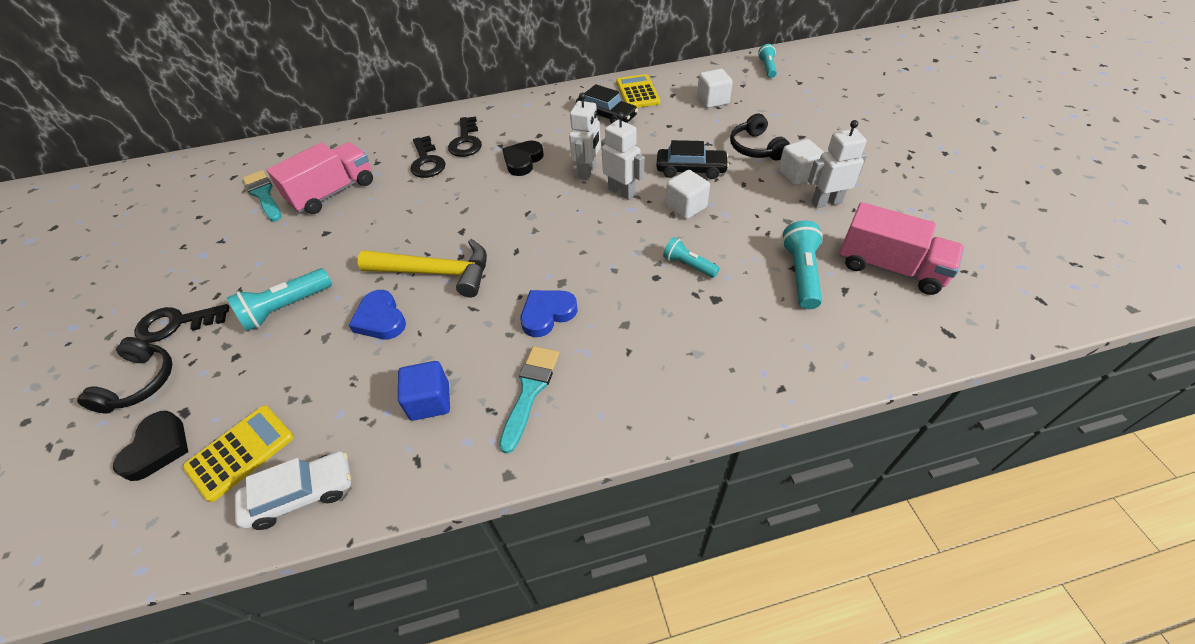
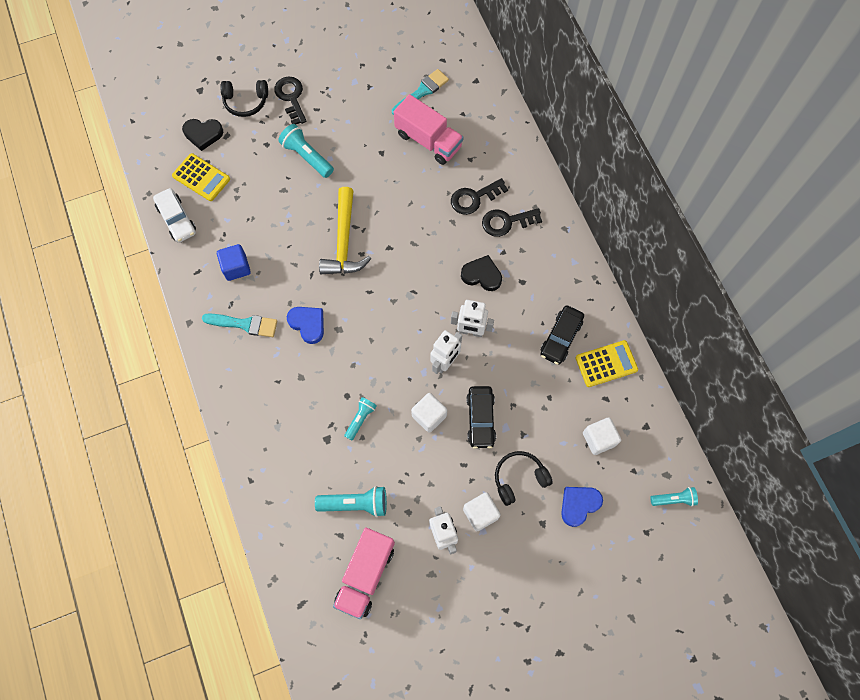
camera: 80 degrees right, 20 degrees up
(380, 319) = (299, 218): blue heart -> blue heart (579, 505)

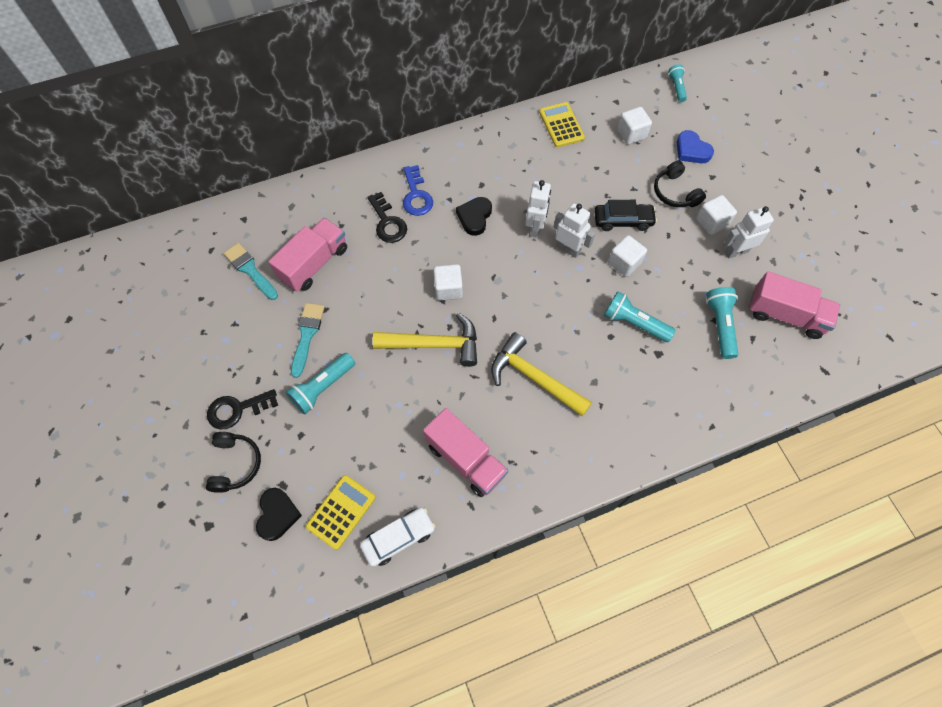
camera: 90 degrees left, 5 degrees down
(236, 267) = (465, 459): blue cube -> pink truck
(244, 324) = (536, 445): turquoise brush -> turquoise brush (307, 335)
(308, 324) = (533, 377): blue heart -> yellow hammer
(360, 419) = (634, 323): turquoise flashlight -> turquoise flashlight, size x1.57
(401, 252) = (448, 289): none -> white cube
(506, 222) = (416, 196): black key -> blue key
(561, 338) = (538, 157): black car -> none

